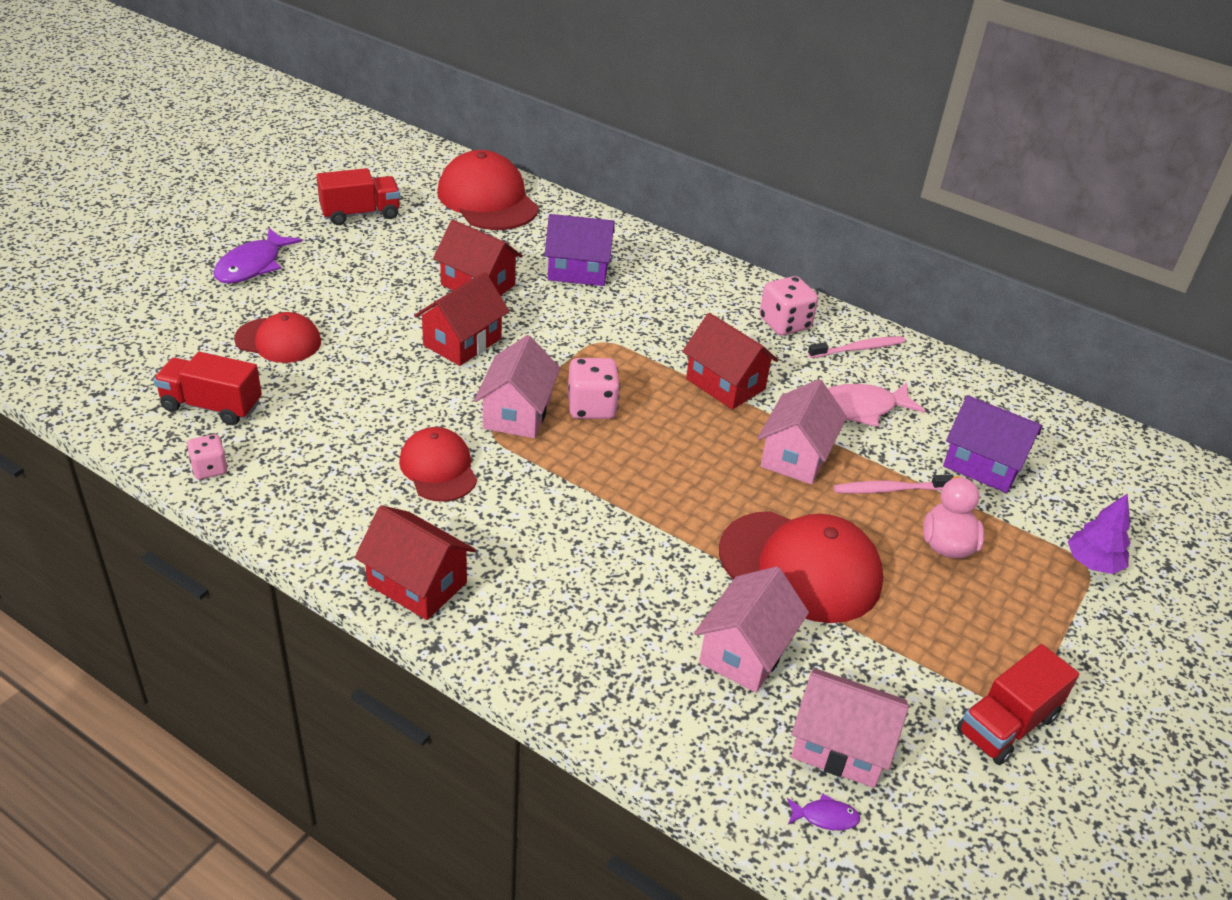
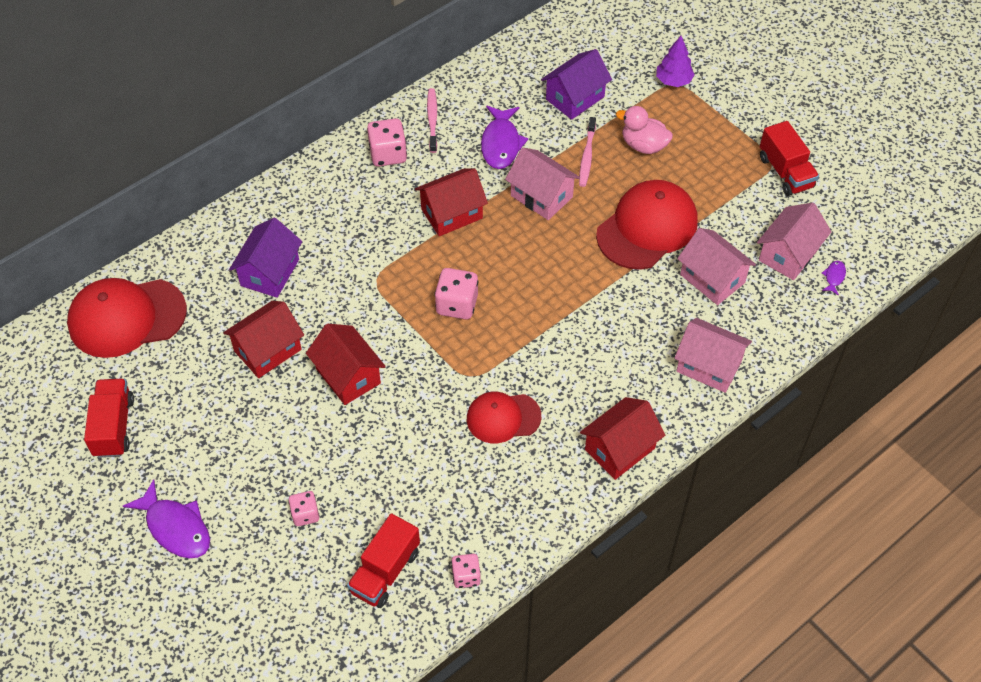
camera: 70 degrees left, 15 degrees up
(278, 340) = (305, 514): red cap -> pink dice
(517, 413) = (451, 354): pink house -> pink house (709, 366)
(859, 409) = (501, 144): pink fish -> purple fish

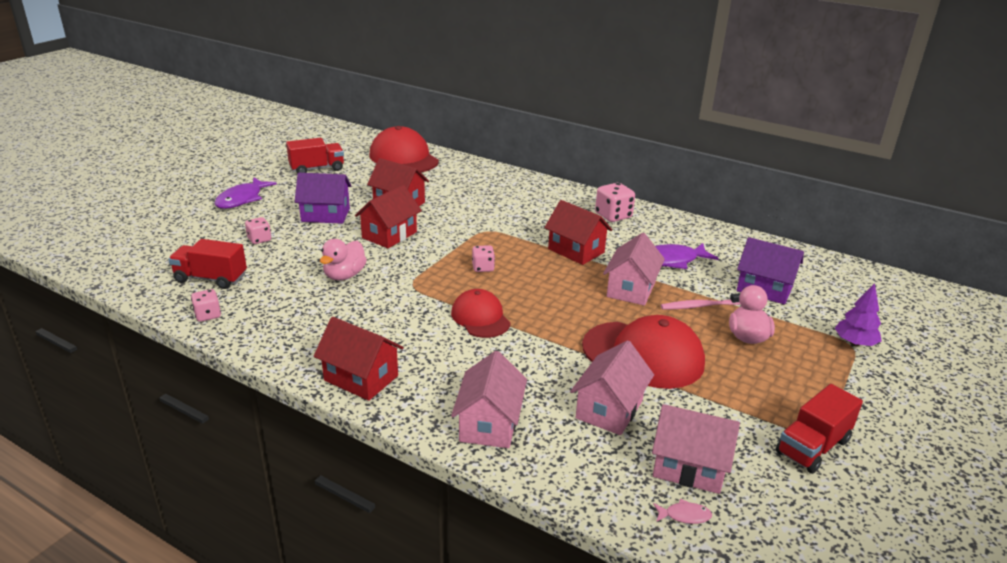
camera: 70 degrees right, 25 degrees down
(270, 272) = (468, 193): purple house -> purple house (325, 215)
(427, 435) = (344, 275): none -> pink duck
(432, 120) = (666, 227): pink toothbrush -> none
(457, 305) = (483, 268): pink dice -> pink dice, size x0.62
(503, 418) = (375, 308): red cap -> red cap (480, 318)
(834, 277) = (684, 515): purple fish -> pink fish

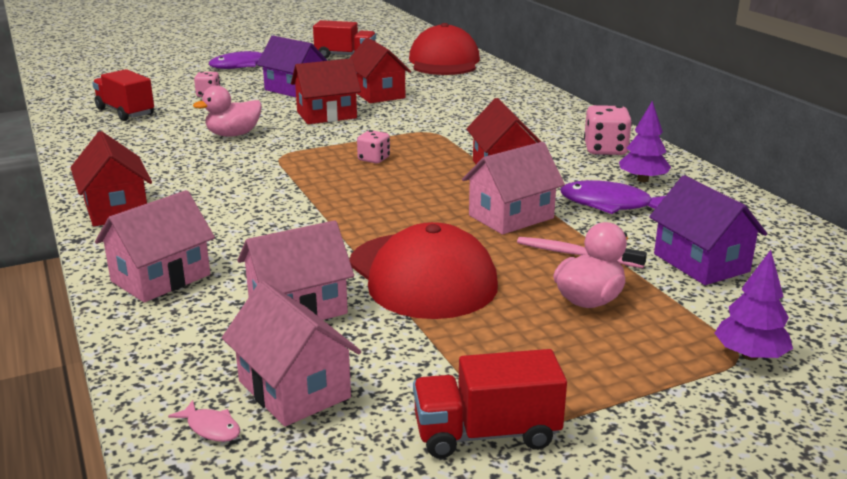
camera: 35 degrees right, 5 degrees down
(208, 315) = (80, 135): pink dice -> none
(480, 318) = (301, 196): red cap -> none
(663, 235) = (642, 180): none -> purple tree

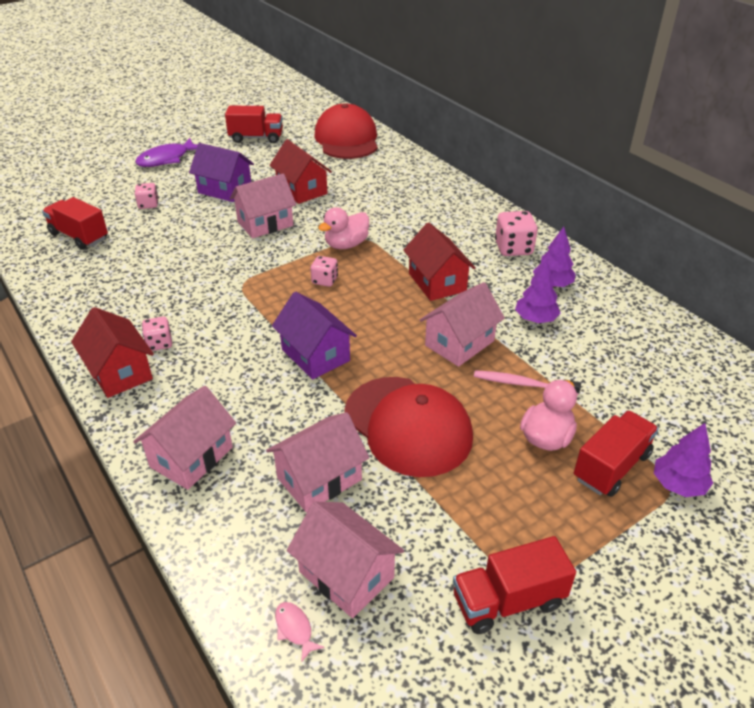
camera: 10 degrees left, 15 degrees up
(169, 191) = (159, 343): none -> pink dice
(211, 428) = (295, 629): pink fish -> pink fish turned 150 degrees counterclockwise
(233, 135) = (190, 259): pink duck -> pink duck (346, 245)
(326, 115) = (265, 224): red house -> pink house
(612, 205) = (535, 319): purple fish -> purple tree
(665, 332) = (611, 466): none -> red truck
(701, 263) = (620, 382): purple house -> purple house (315, 355)

